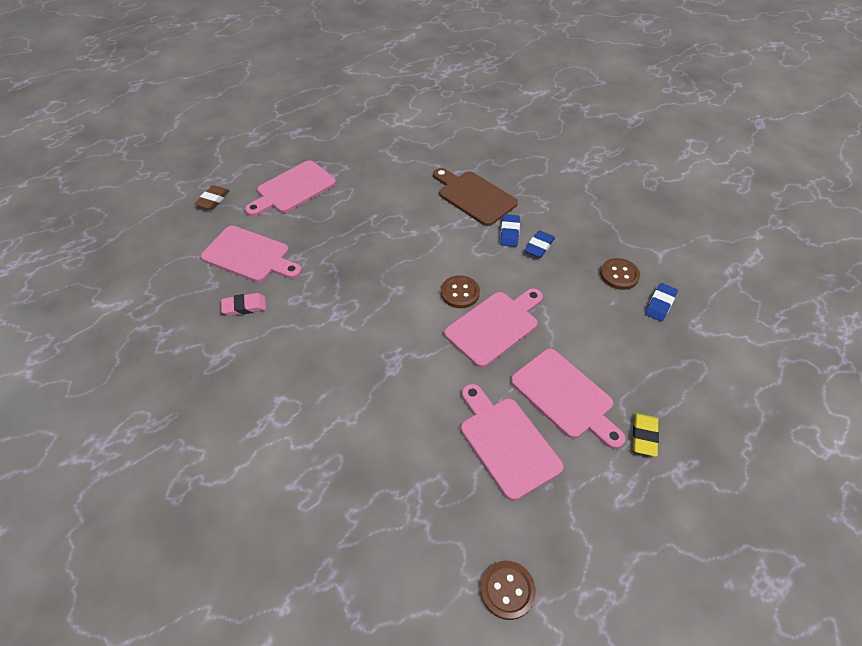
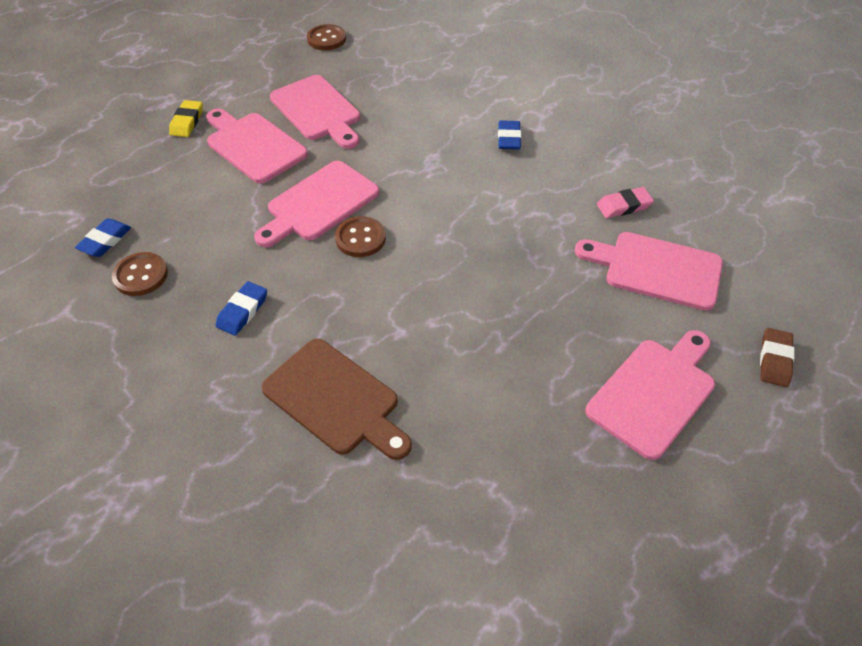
camera: 175 degrees right, 0 degrees up
(509, 233) = (283, 331): blue eraser -> blue eraser (509, 138)

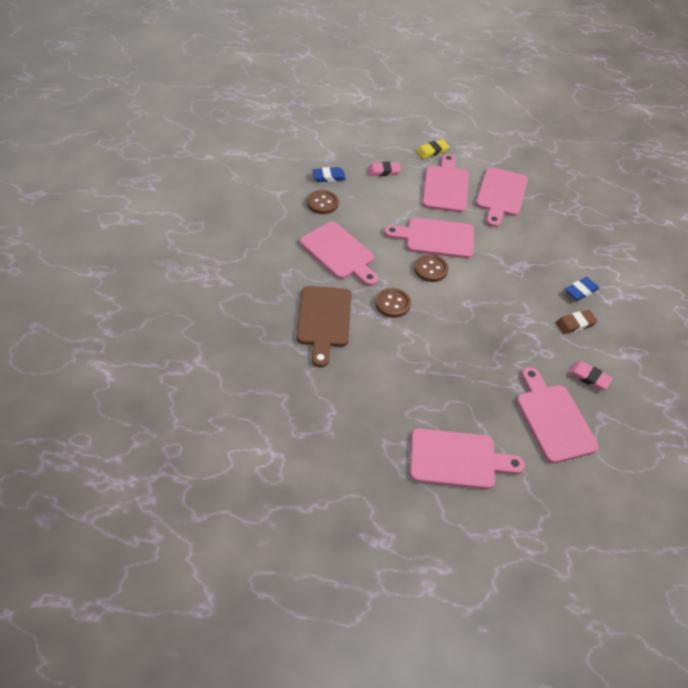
camera: 50 degrees right, 0 degrees up
(163, 183) = (384, 171): none -> pink eraser
(242, 311) = (339, 253): blue eraser -> pink cutting board
(326, 39) = (562, 162): brown button -> brown button (392, 304)
(774, 360) = (543, 514): brown eraser -> brown eraser (575, 324)

